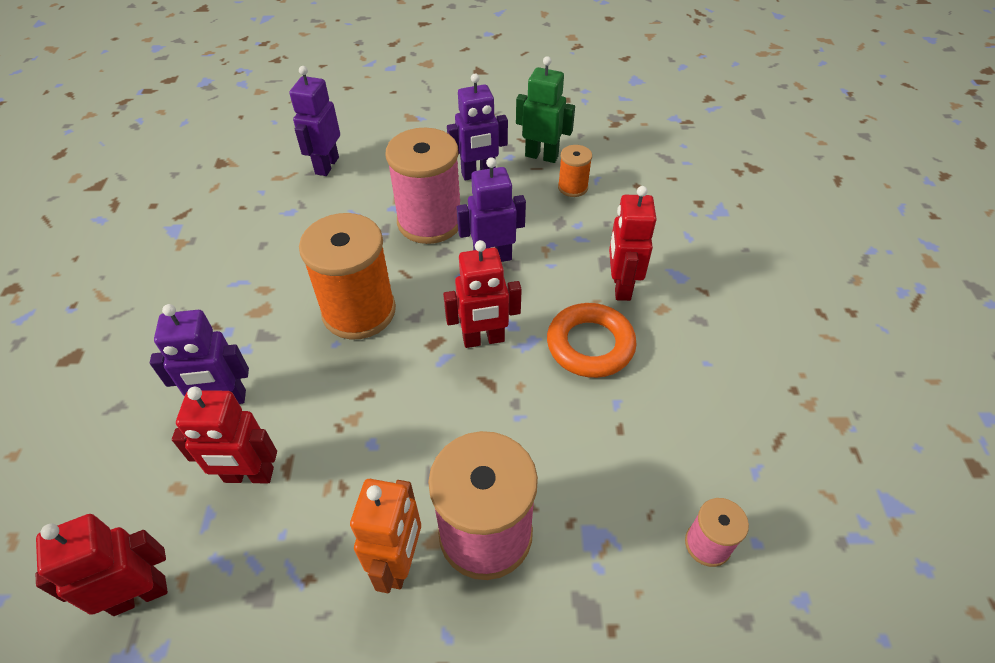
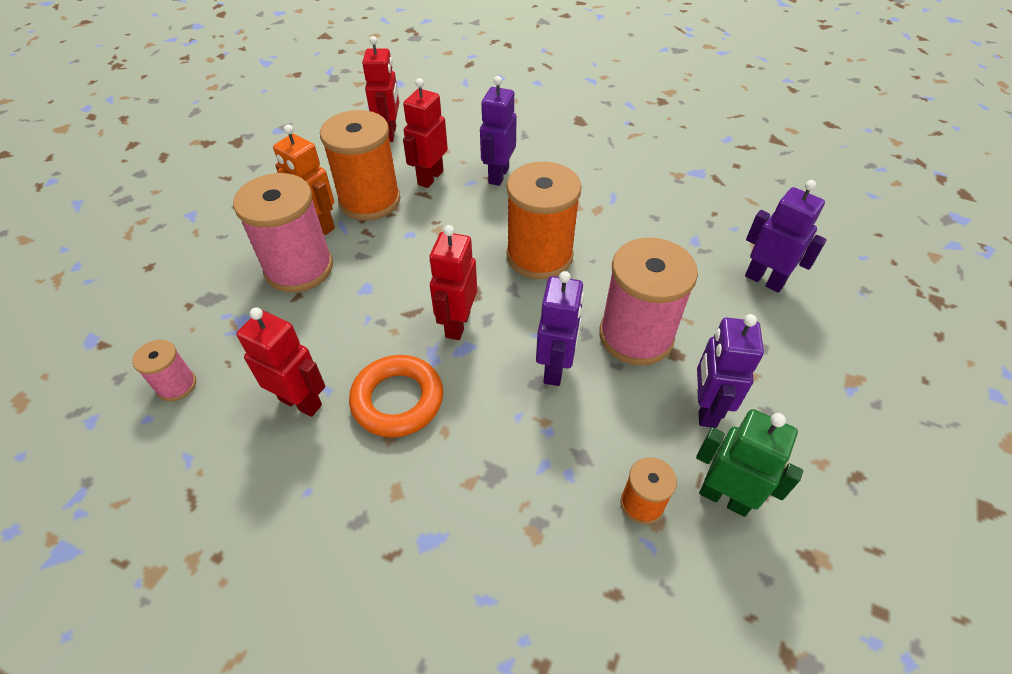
camera: 115 degrees right, 0 degrees up
(324, 525) = (370, 201): none -> orange spool
(541, 156) = (724, 497): green robot -> green robot turned 105 degrees counterclockwise
(621, 286) = (450, 467): red robot -> red robot (301, 402)

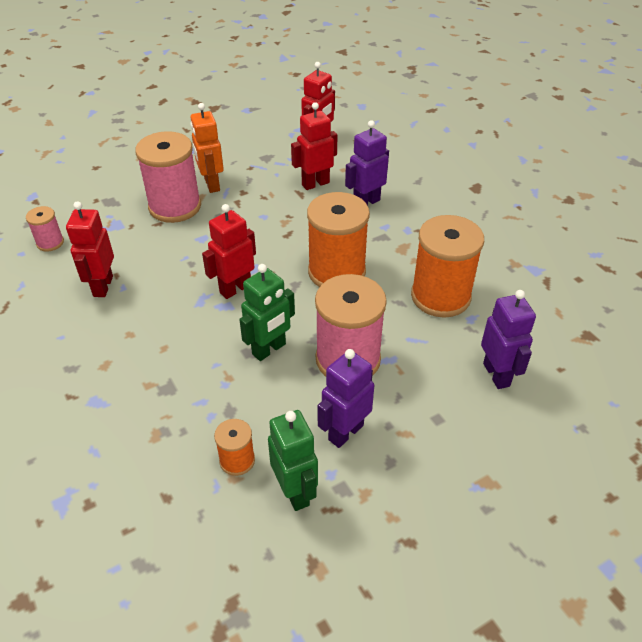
camera: 35 degrees right, 5 degrees down
(301, 402) = (102, 286): red robot -> red robot turned 150 degrees counterclockwise
(370, 201) = (259, 182): orange spool -> orange spool (440, 296)
(397, 400) = (155, 315): orange ring -> none
(555, 368) = (269, 349): purple robot -> green robot

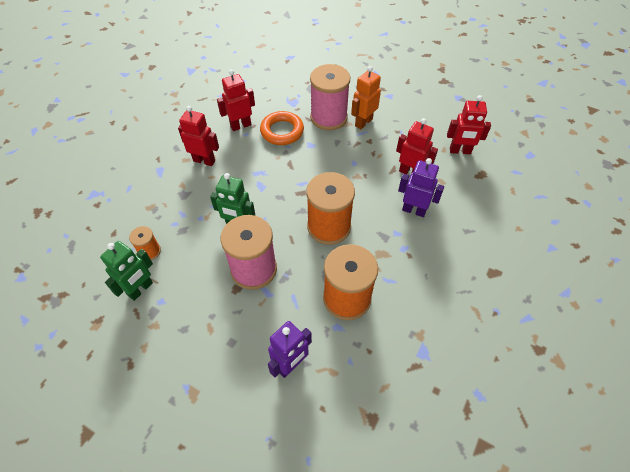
camera: 60 degrees right, 10 degrees up
(50, 243) = (259, 86): pink spool -> none
(154, 253) = (282, 131): none -> orange ring
(235, 289) = (278, 183): red robot -> red robot (204, 160)
(345, 432) = (194, 294): purple robot -> none

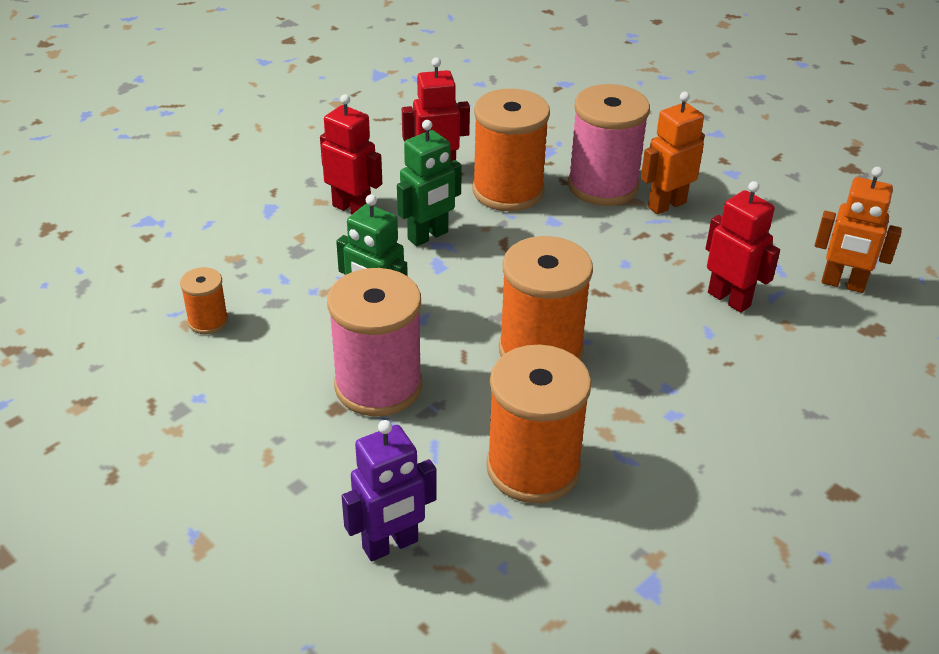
camera: 15 degrees right, 15 degrees down
(140, 289) = (172, 372): green robot -> green robot (428, 236)
(282, 131) = (508, 191): orange ring -> orange spool
(414, 210) = (715, 359): purple robot -> none
(460, 151) = (843, 284): red robot -> orange robot

